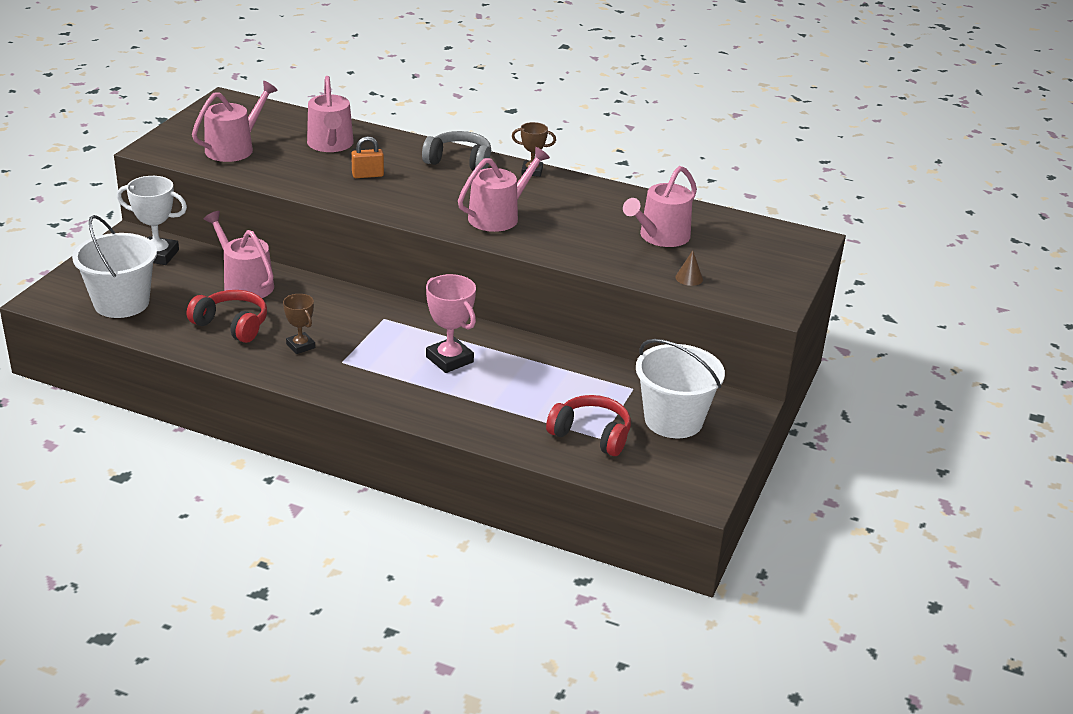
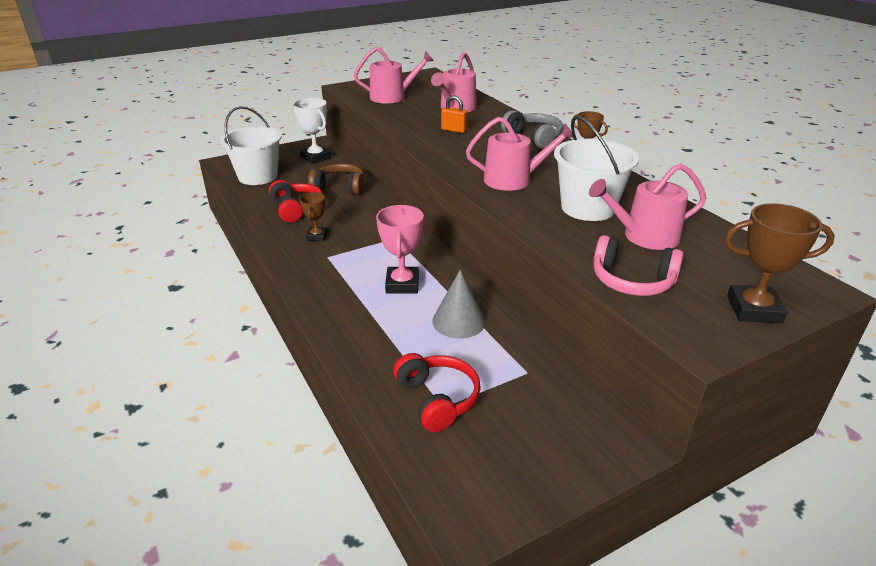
camera: 40 degrees right, 0 degrees up
(245, 284) = (339, 188): pink watering can -> brown headphones
(537, 371) = (458, 321): none -> grey cone
(673, 420) = (532, 422): white bucket -> white bucket (588, 208)
(689, 278) = (632, 281): brown cone -> pink headphones
(782, 270) = (754, 309): none -> brown trophy

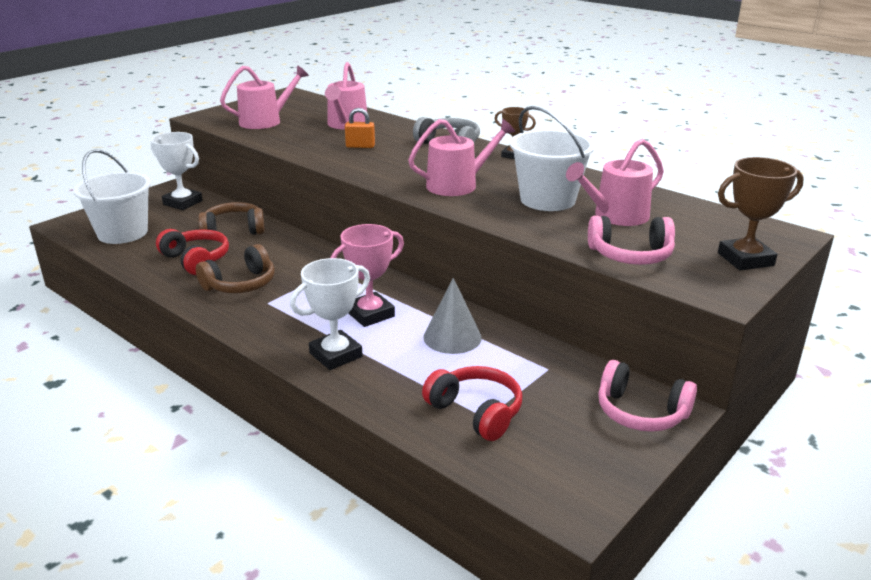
camera: 20 degrees left, 5 degrees down
(317, 236) = (241, 284): brown trophy -> brown headphones
(352, 316) = (336, 355): none -> white trophy
(402, 284) = (370, 314): pink trophy -> pink trophy turned 75 degrees clockwise
(591, 439) = (641, 412): none -> pink headphones

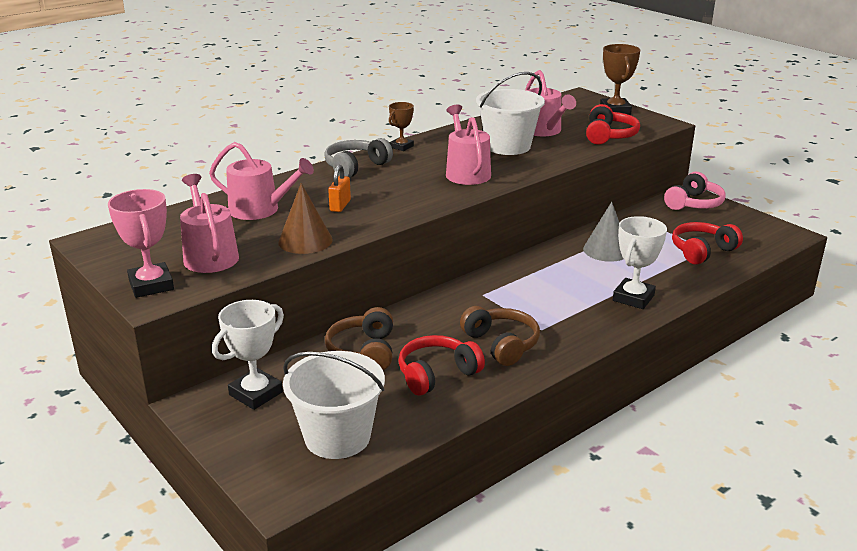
camera: 80 degrees left, 0 degrees up
(290, 142) = (305, 241): none -> brown cone
(336, 355) = (633, 298): white trophy -> white trophy turned 60 degrees clockwise
(370, 314) = (568, 280): pink trophy -> pink trophy (151, 285)
(630, 255) = (608, 136): pink headphones -> red headphones

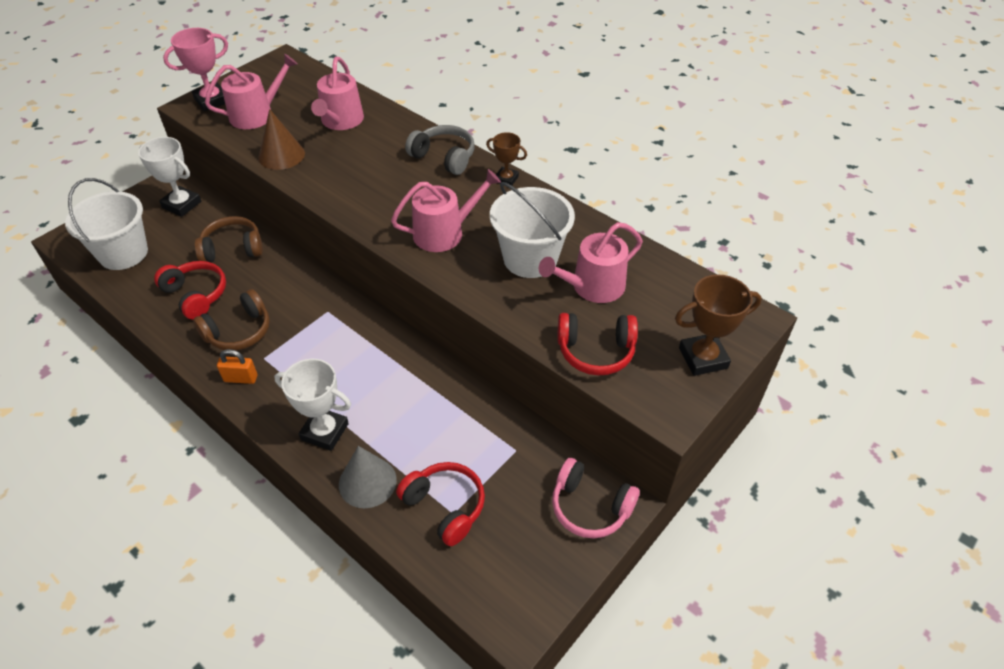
camera: 80 degrees right, 20 degrees up
(340, 206) = (352, 162): orange padlock -> orange padlock (241, 378)
(606, 250) = (433, 407): grey cone -> grey cone (367, 482)

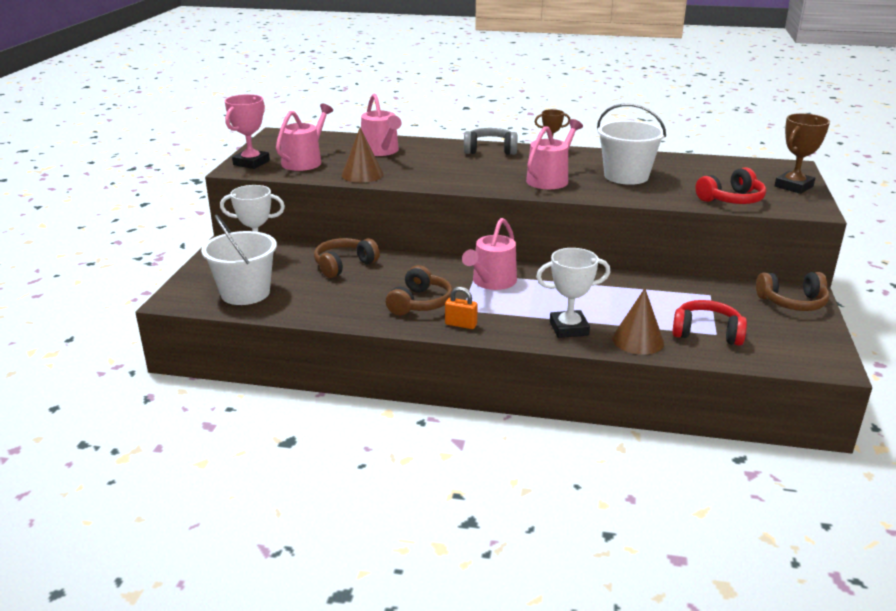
camera: 30 degrees left, 20 degrees down
(196, 295) = (351, 296): red headphones -> none
(241, 378) = (461, 324): orange padlock -> orange padlock turned 45 degrees clockwise
(367, 482) = (638, 340): grey cone -> brown cone
(590, 507) = (792, 302): pink headphones -> brown headphones
(593, 286) = (684, 177): pink watering can -> pink watering can (492, 282)

